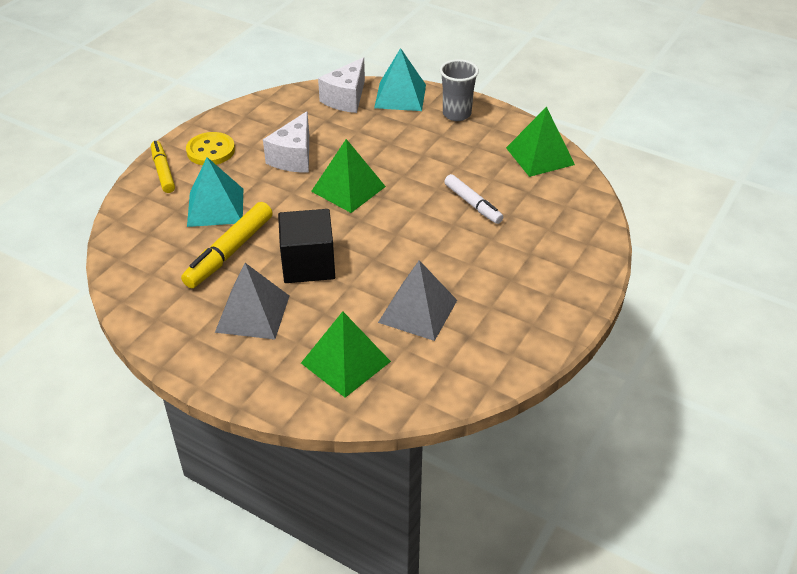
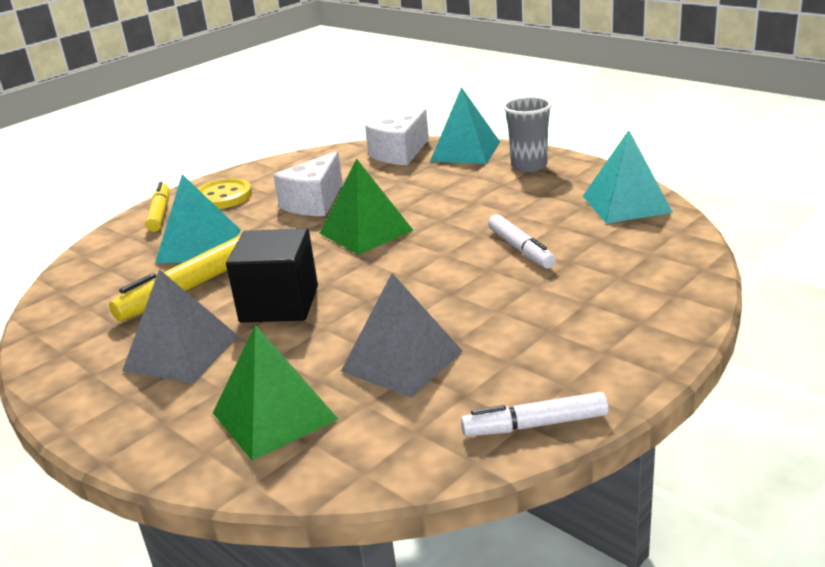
camera: 15 degrees right, 15 degrees down
(520, 356) = (535, 425): none -> white marker
(540, 156) = (626, 204): green pyramid -> turquoise pyramid

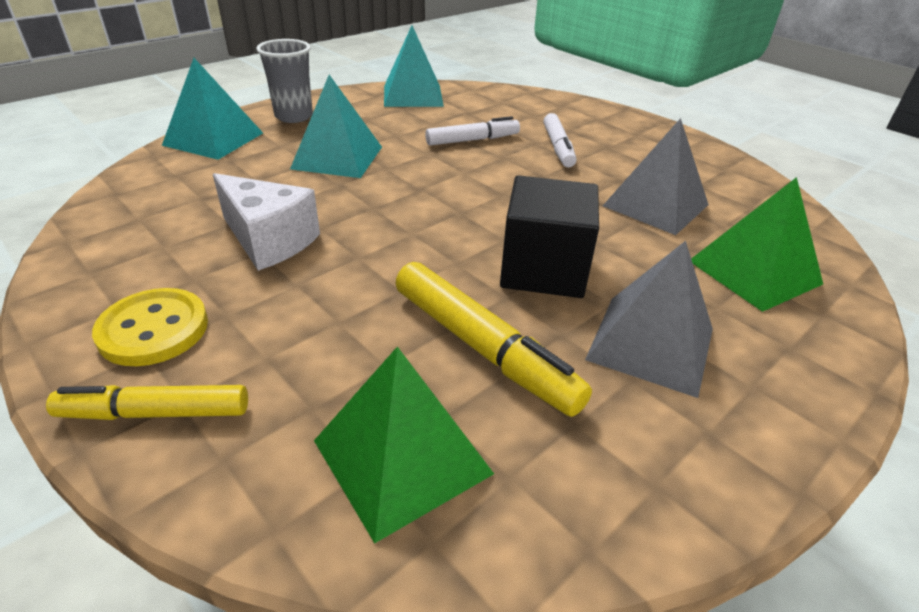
camera: 90 degrees left, 10 degrees up
(198, 246) = (340, 348): turquoise pyramid -> turquoise pyramid (337, 157)
(365, 232) = (386, 209): green pyramid -> green pyramid (402, 457)
(400, 154) = (168, 174): white cheese -> none
(535, 425) = (729, 164): white marker -> white marker (558, 147)

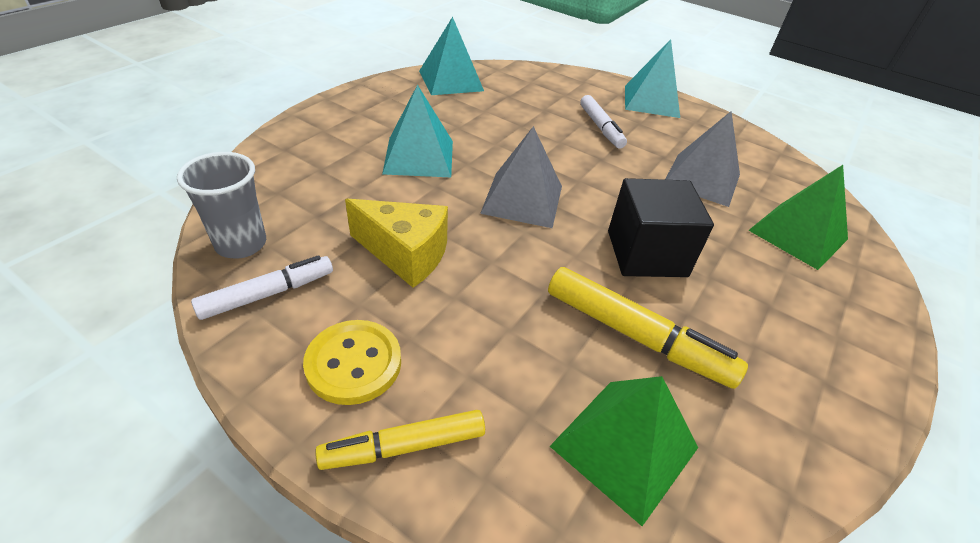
camera: 15 degrees left, 5 degrees up
(213, 139) = (290, 146): turquoise pyramid -> turquoise pyramid (651, 101)
(269, 240) = (405, 255): white cheese -> yellow cheese
(294, 116) = (353, 113): grey cup -> grey cup (241, 244)
(472, 140) = (527, 126): white marker -> white marker (267, 294)
(651, 343) = (755, 311): grey pyramid -> grey pyramid (522, 199)

